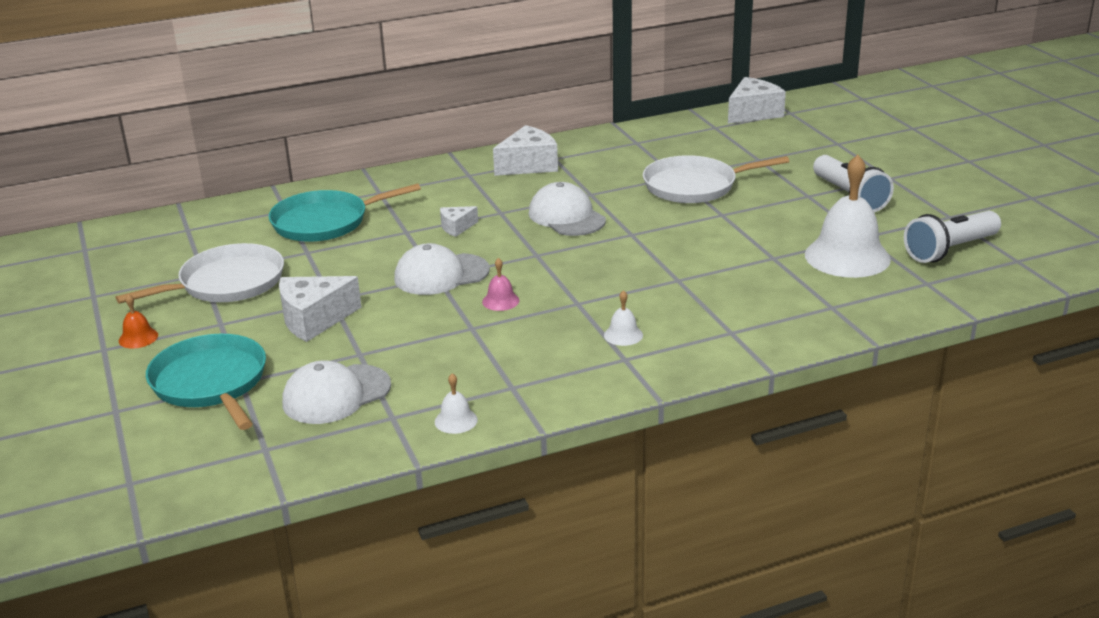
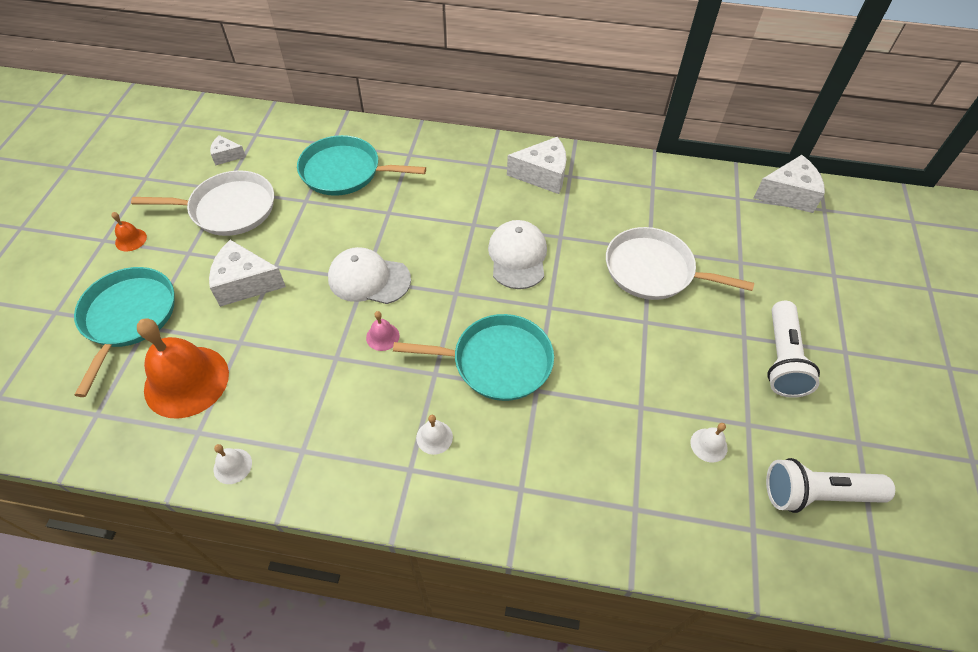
camera: 30 degrees right, 25 degrees up
(336, 395) = (186, 381): white cap -> orange bell
(456, 227) = (427, 226): white cheese -> white cheese (227, 156)
(624, 277) = (497, 361): none -> turquoise pan
(847, 256) = (708, 445): white bell -> white bell, size x0.42

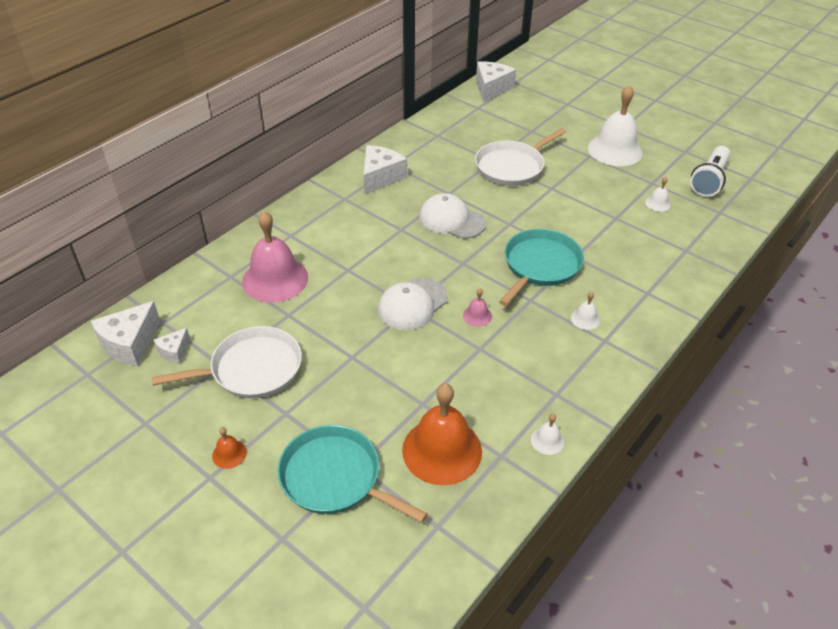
camera: 60 degrees left, 10 degrees down
(228, 209) = (251, 369): white pan -> white pan turned 45 degrees clockwise
(245, 283) = (357, 382): white cheese -> white cheese (130, 343)
(345, 172) = (275, 279): turquoise pan -> pink bell
(782, 359) = (615, 150): white flashlight -> white bell

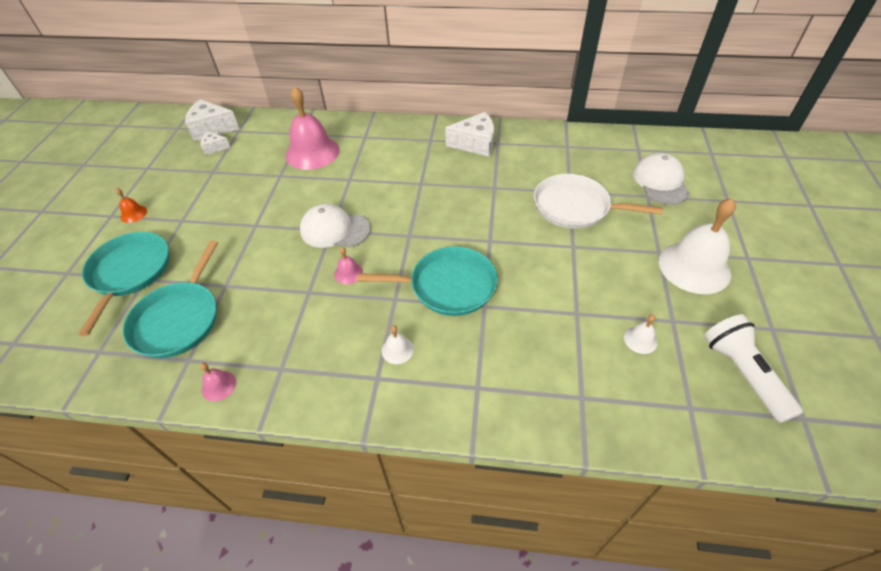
camera: 60 degrees right, 5 degrees up
(251, 369) = (216, 185): white pan -> none
(442, 450) = (179, 319): orange bell -> turquoise pan
(452, 220) = (459, 204): white cap -> white cap (660, 182)
(491, 88) = (679, 144): white cheese -> none
(547, 440) = (219, 386): white bell -> pink bell
(709, 180) = (742, 374): white flashlight -> white flashlight turned 75 degrees clockwise

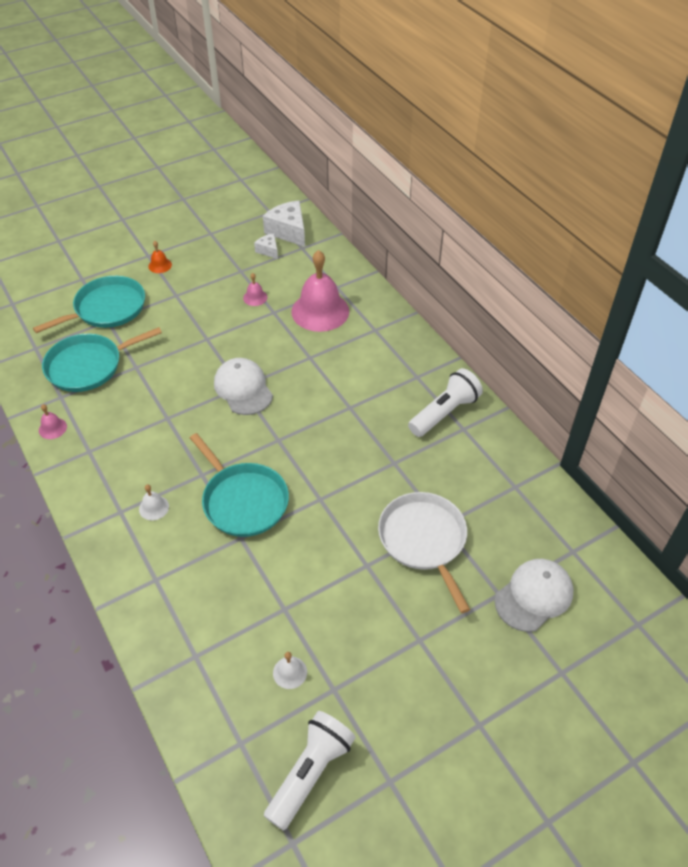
camera: 50 degrees right, 0 degrees up
(348, 273) = (205, 428): pink bell -> pink bell (255, 297)
(475, 144) = (444, 413): white cheese -> white flashlight
(694, 267) = (423, 679): white bell -> none

